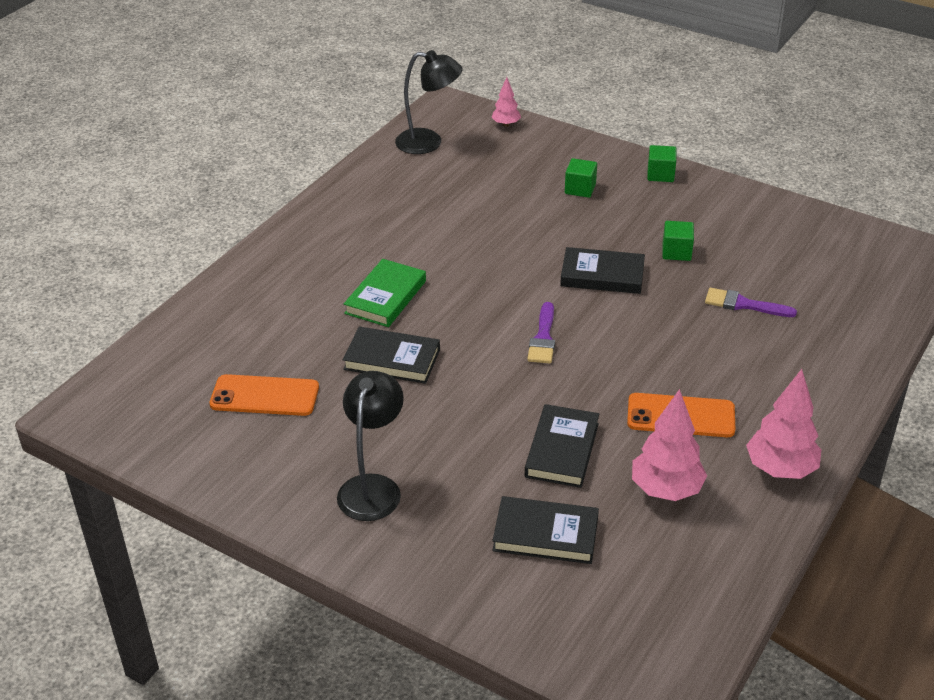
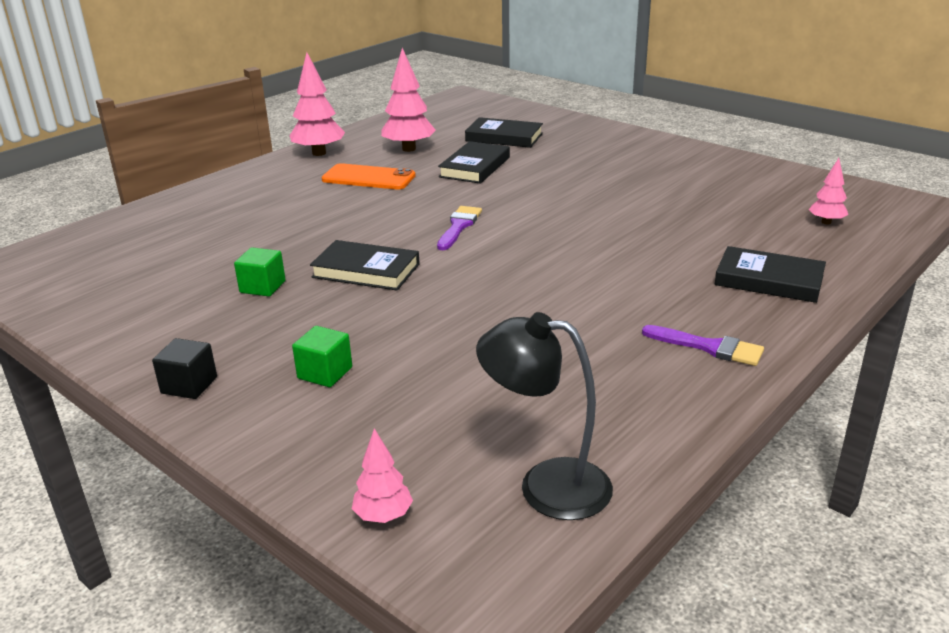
camera: 170 degrees left, 10 degrees down
(181, 373) = (826, 222): none -> pink tree
(265, 396) = (733, 204): orange phone -> none
(373, 487) = (626, 158): black lamp -> none
(385, 297) = (621, 266): green book -> none
(392, 359) = (613, 220): black book -> black book (769, 280)
(660, 174) = (189, 385): green cube -> black cube
(744, 304) = (240, 238): purple brush -> purple brush (709, 347)

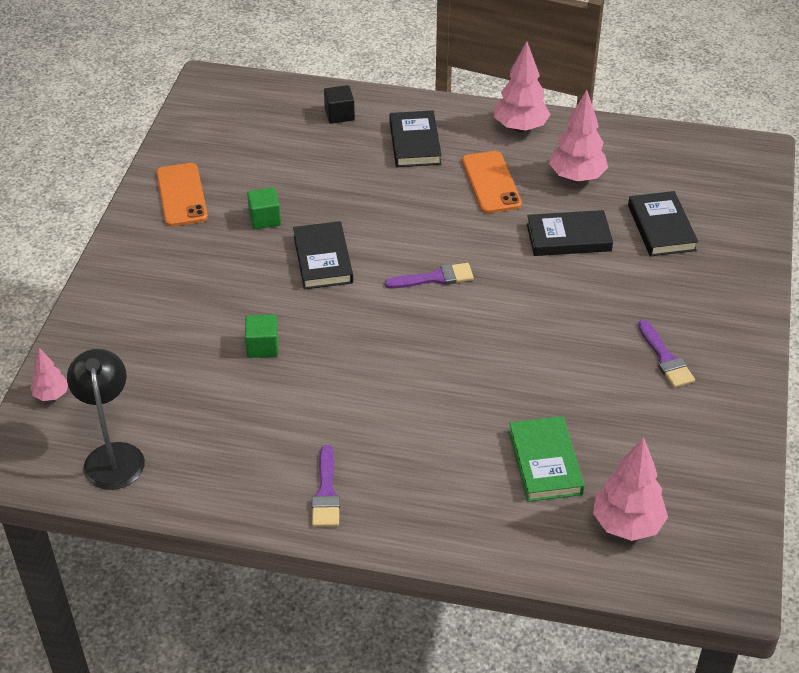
camera: 60 degrees right, 15 degrees up
(148, 327) = (181, 195): none -> orange phone
(189, 385) = (129, 251): black cube -> black cube (339, 115)
(325, 373) = (176, 304): green cube -> green cube (262, 346)
(648, 168) = (665, 358): none -> purple brush
(735, 235) = (545, 462): none -> green book
(769, 280) = (466, 506): black book -> black book (415, 143)
(826, 222) = (627, 524): pink tree -> pink tree, size x1.81

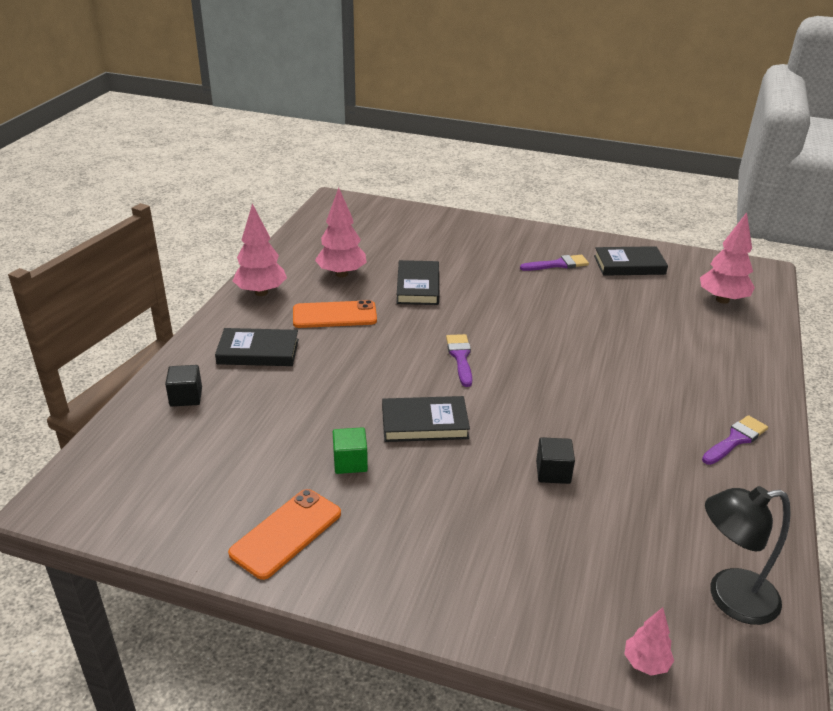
camera: 85 degrees left, 10 degrees down
(181, 195) = (286, 533): orange phone -> orange phone turned 45 degrees counterclockwise
(262, 346) = (553, 472): green cube -> black cube
(326, 492) = (735, 440): purple brush -> purple brush turned 45 degrees counterclockwise
(545, 462) = (672, 325): green book -> none
(661, 228) = (414, 247): black book -> black book (629, 265)

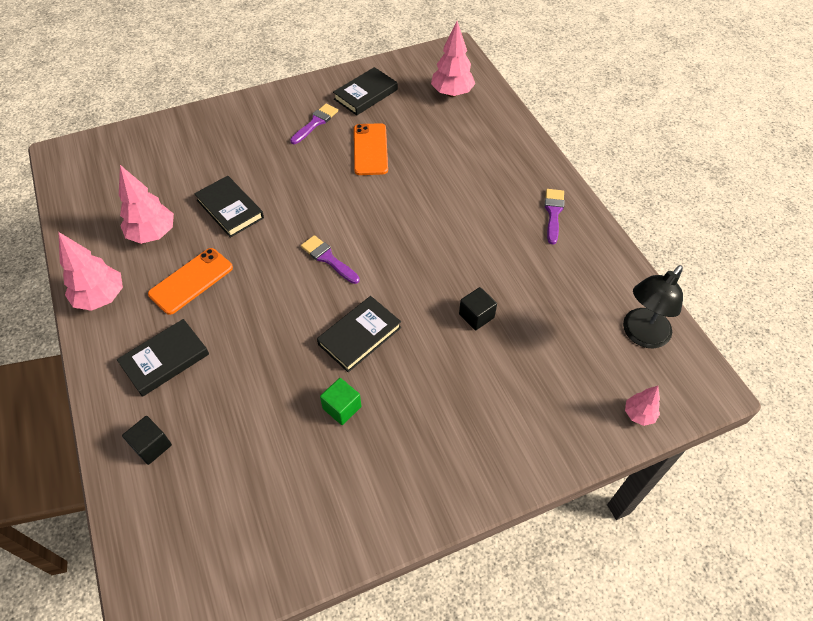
camera: 40 degrees left, 20 degrees up
(286, 533) = (358, 500): orange phone -> orange phone (370, 149)

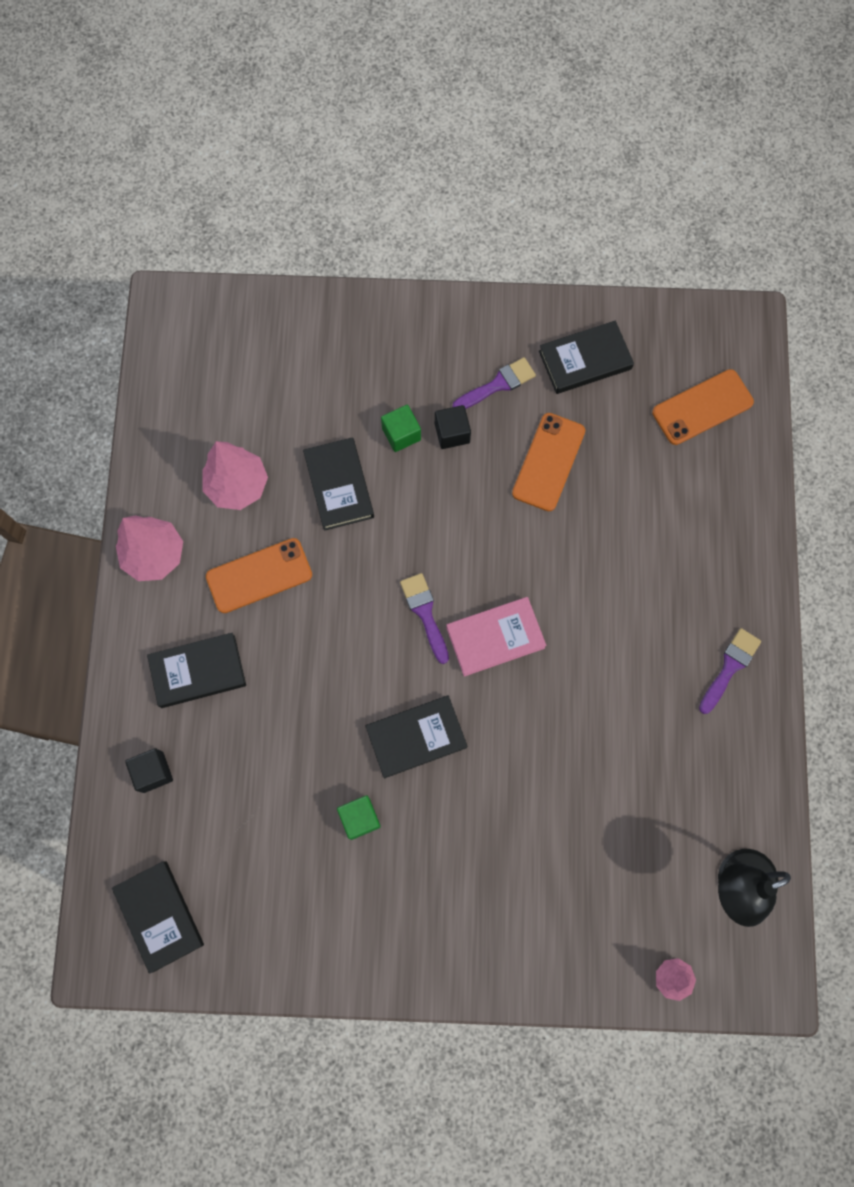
camera: 25 degrees right, 20 degrees up
(198, 558) = (159, 916): none -> black book
(262, 167) = (401, 434): none -> green cube
(386, 254) = (495, 637): none -> pink book
(452, 93) = (702, 407): pink tree -> orange phone
(476, 316) = (559, 771): black cube -> black cube (452, 433)

